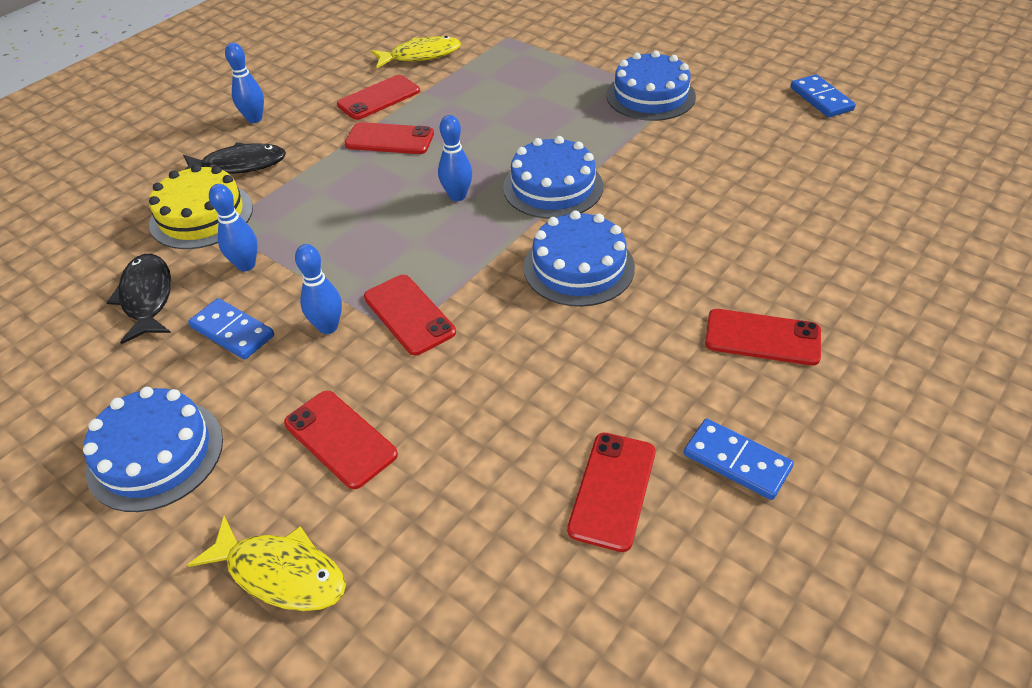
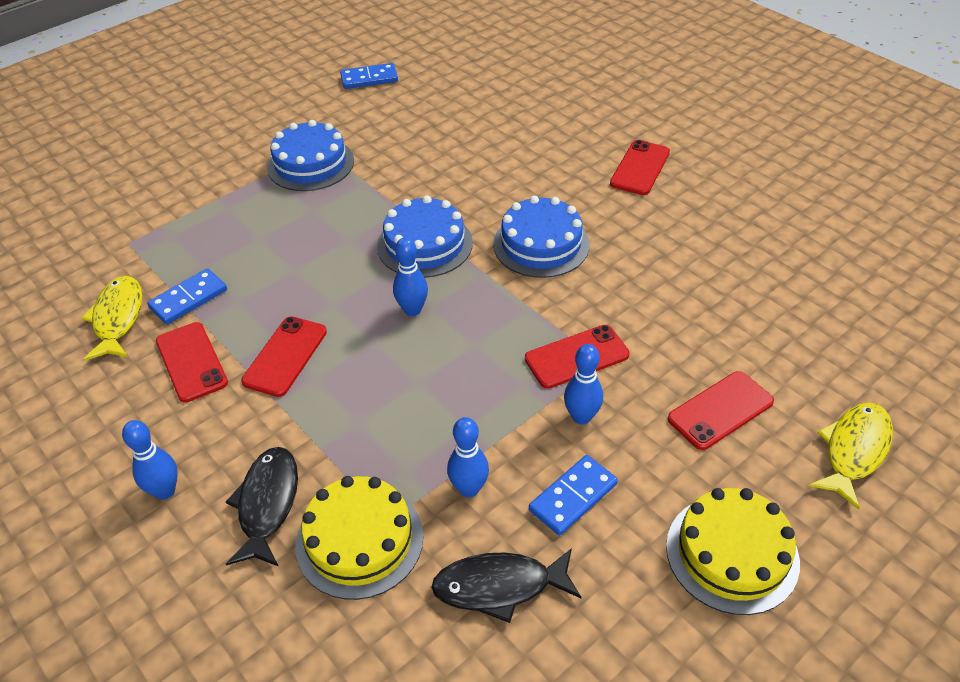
camera: 80 degrees left, 0 degrees up
(155, 454) = (732, 553): blue cake -> yellow cake
(612, 490) = (773, 261): red phone -> none
(736, 461) = (750, 202): blue domino -> blue domino (189, 299)

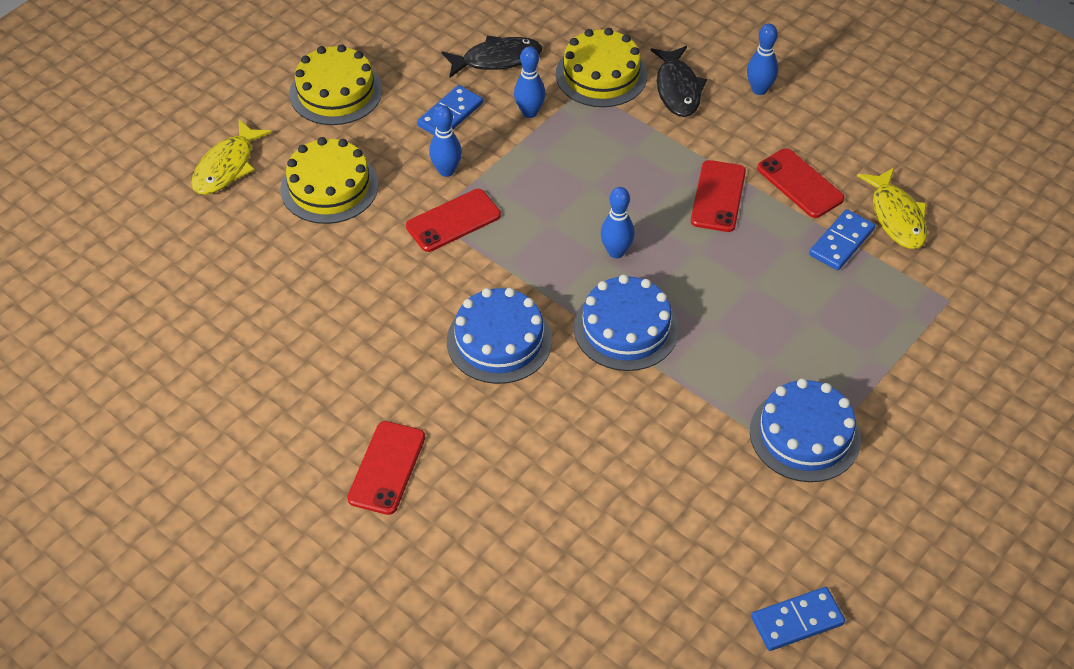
camera: 170 degrees right, 5 degrees up
(720, 410) = (329, 187): red phone -> yellow cake

